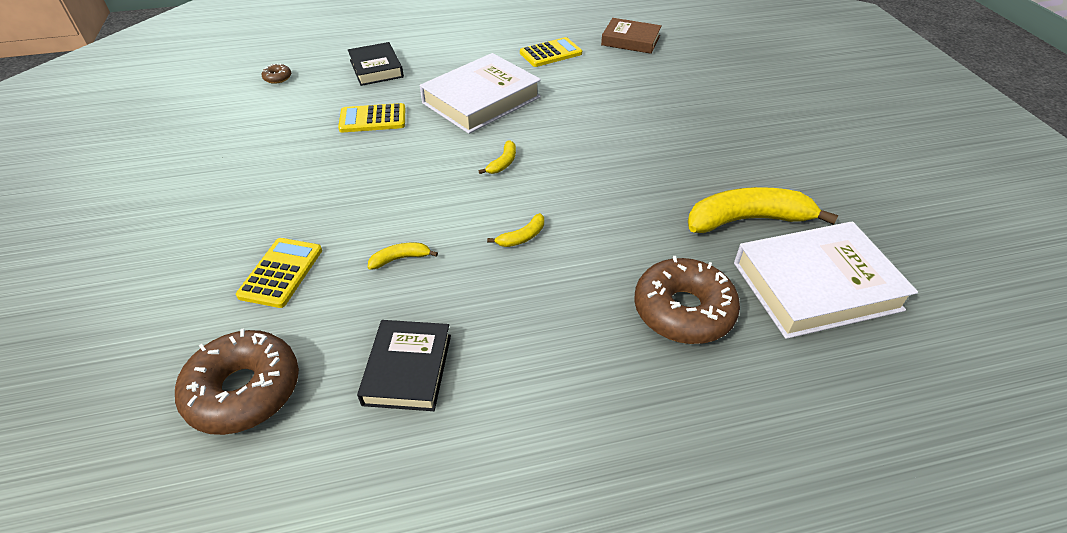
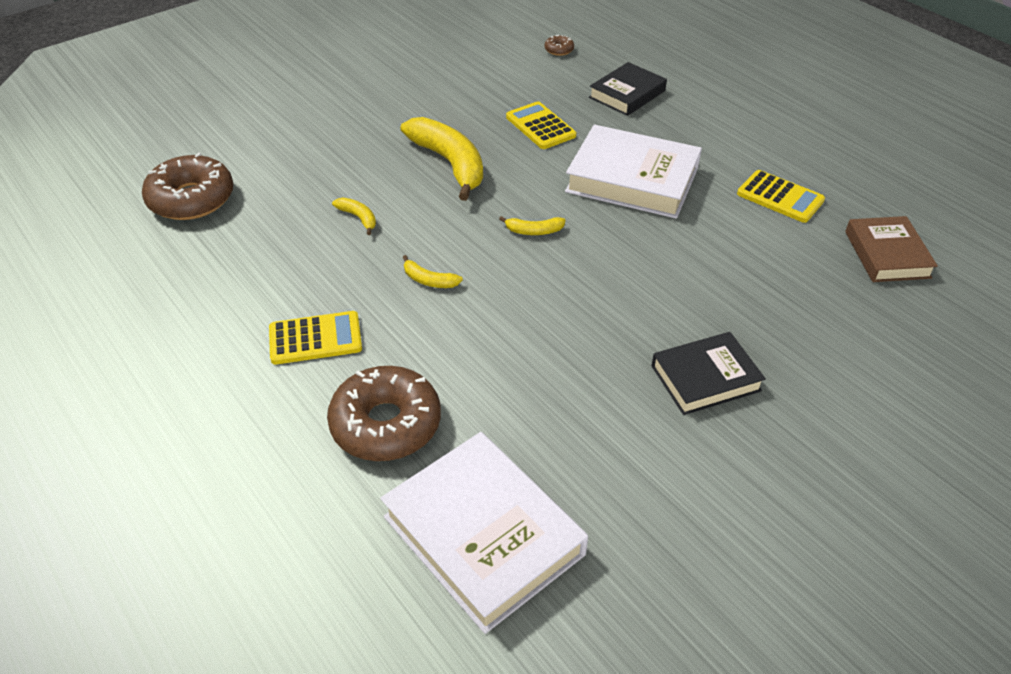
camera: 65 degrees right, 0 degrees up
(281, 273) = (310, 164): yellow calculator -> yellow calculator (315, 339)
(408, 369) = (240, 268): black book -> black book (705, 378)
(747, 220) = (567, 451): yellow banana -> yellow banana (449, 163)

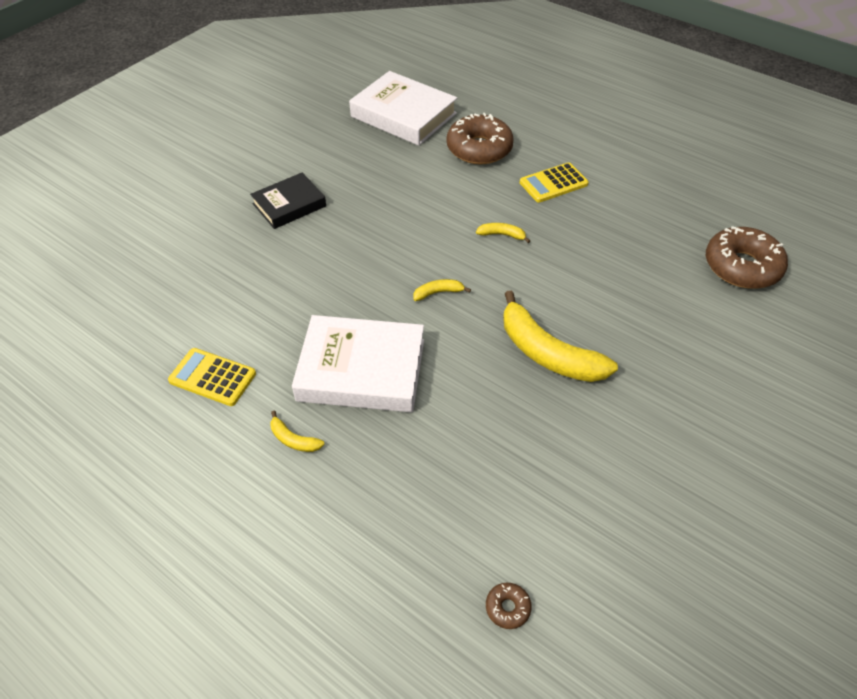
camera: 165 degrees right, 5 degrees up
(358, 218) = (591, 276): yellow banana -> yellow banana (294, 439)
(540, 126) = (477, 429): yellow calculator -> none
(627, 94) = (388, 517): black book -> none
(887, 254) = (127, 329): brown book -> none

